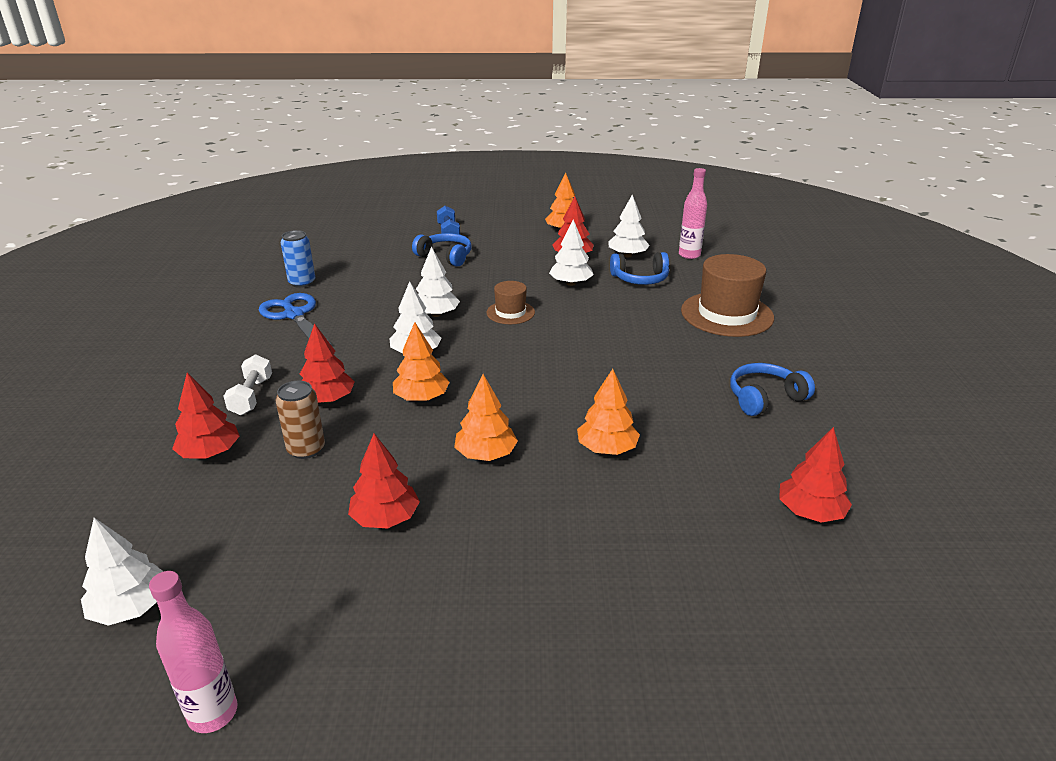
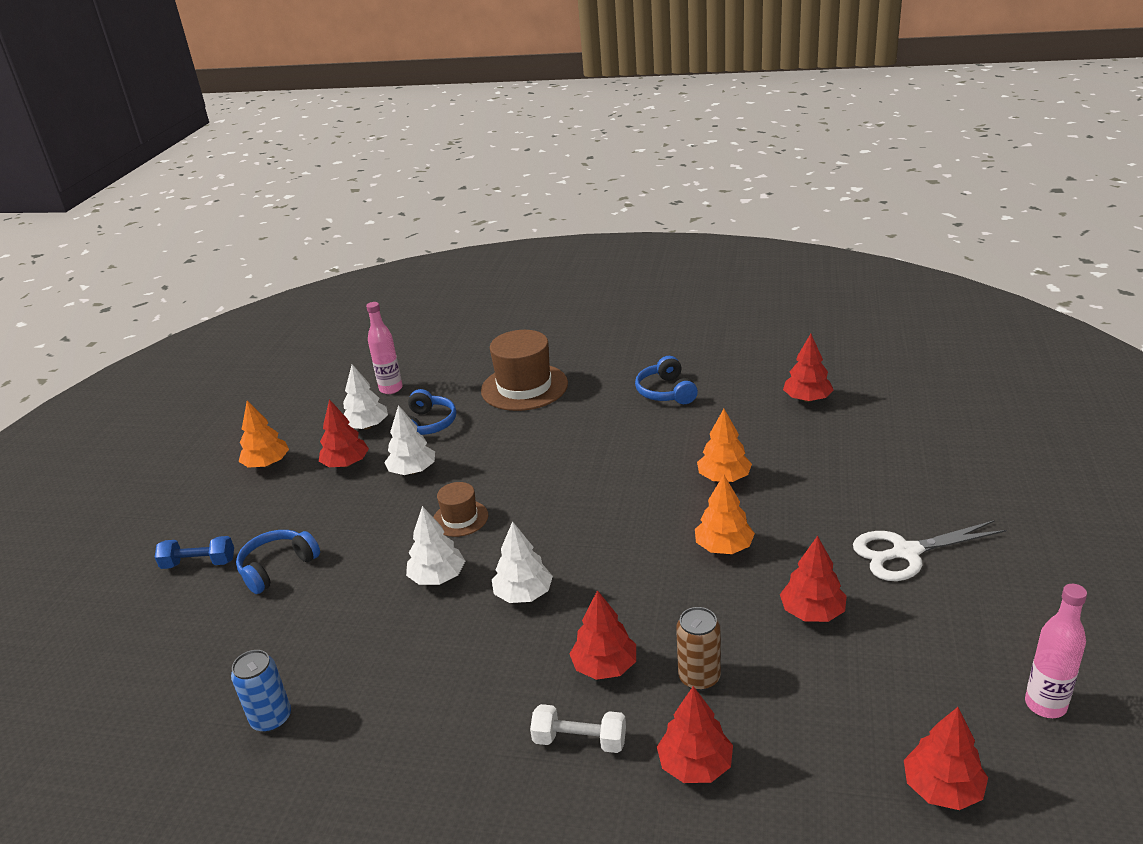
camera: 75 degrees left, 0 degrees up
(131, 607) = (942, 788): white tree -> red tree
(294, 315) = (375, 718): blue scissors -> none
(421, 398) = (619, 589): orange tree -> none
(488, 599) = (906, 552): none -> white scissors

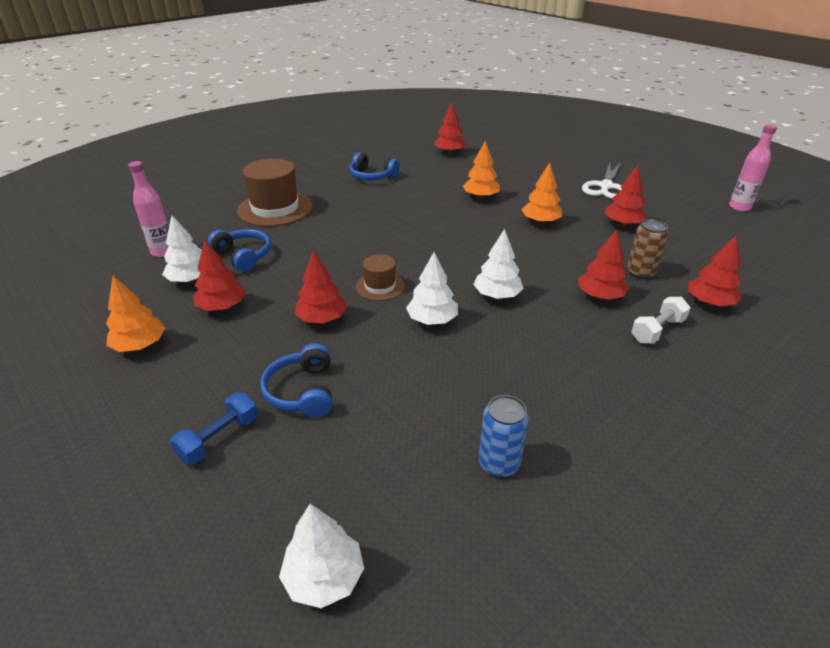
camera: 55 degrees left, 5 degrees up
(412, 471) = (289, 283): white tree -> white tree (324, 577)
(942, 788) = (774, 250): red tree -> red tree (322, 319)

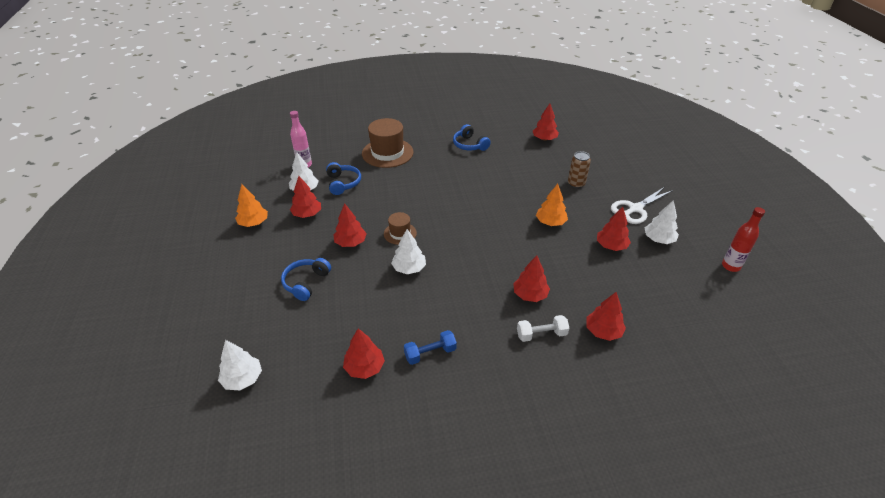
camera: 30 degrees right, 5 degrees up
(219, 438) = (251, 291): blue dumbbell -> blue dumbbell (430, 353)
(480, 197) = (528, 186): orange tree -> none
(497, 295) = (463, 267): white tree -> white tree (658, 239)
(499, 463) = (364, 367): blue can -> red tree
(640, 272) = (579, 289): brown can -> brown can (576, 184)
(739, 207) = (730, 266): pink bottle -> red bottle

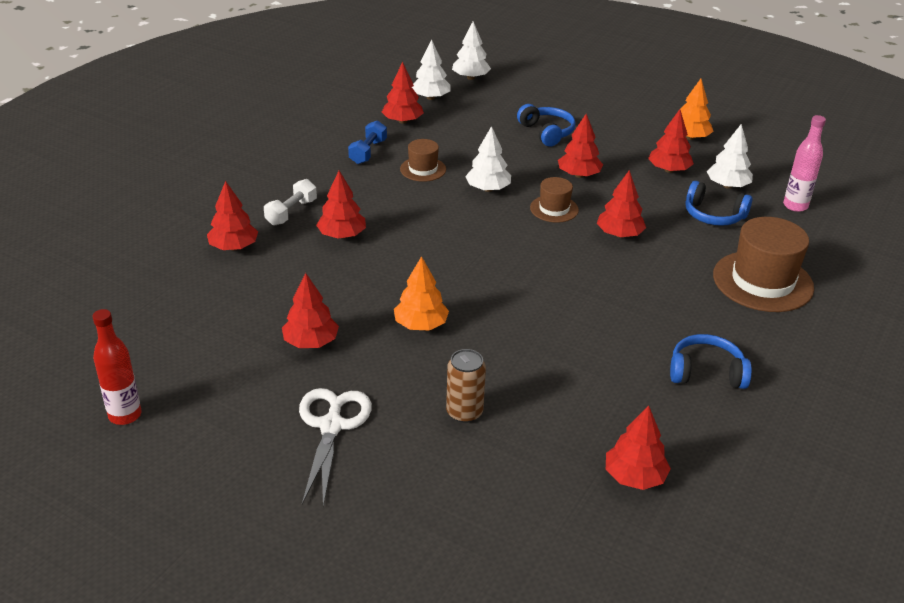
camera: 130 degrees right, 5 degrees down
(398, 202) = (619, 234): none -> red tree
(420, 310) = (423, 169): none -> brown hat
(658, 239) = (255, 393): white tree -> white tree (430, 97)

